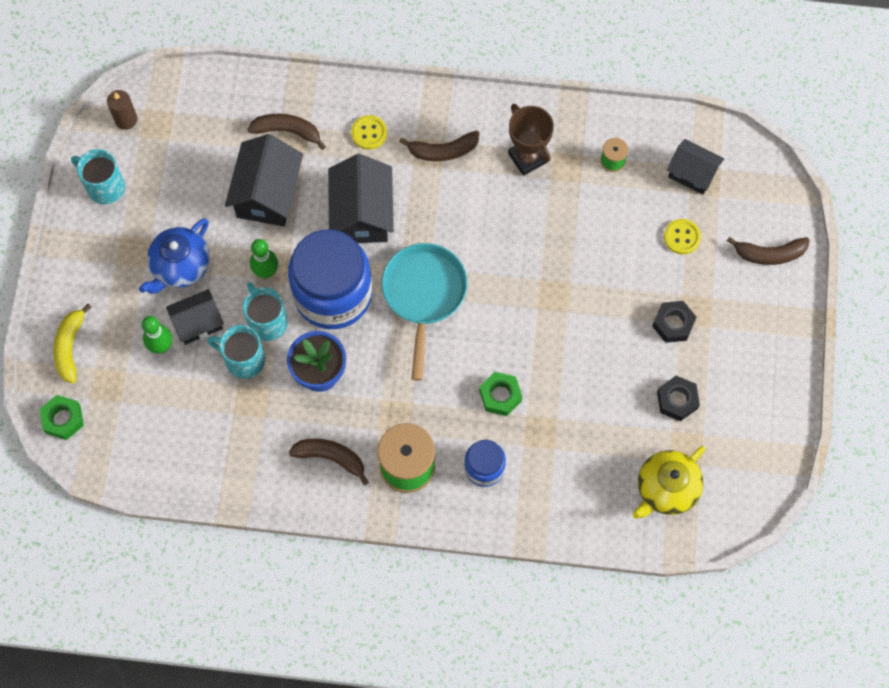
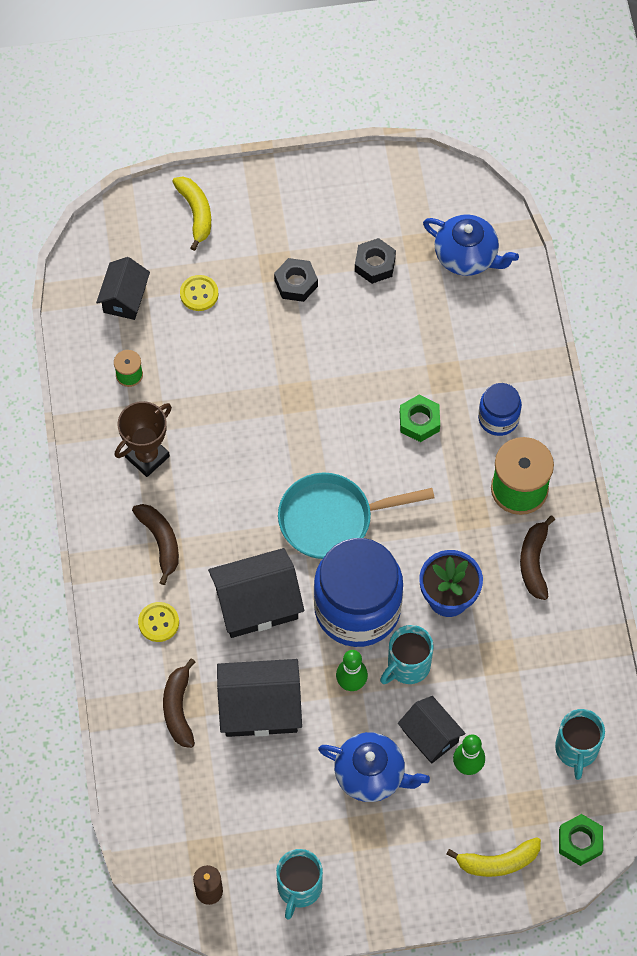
camera: 105 degrees left, 5 degrees down
(243, 360) = (457, 677): turquoise mug -> turquoise mug (576, 749)
(666, 489) = (467, 256): yellow teapot -> blue teapot
(769, 254) = (196, 213): brown banana -> yellow banana

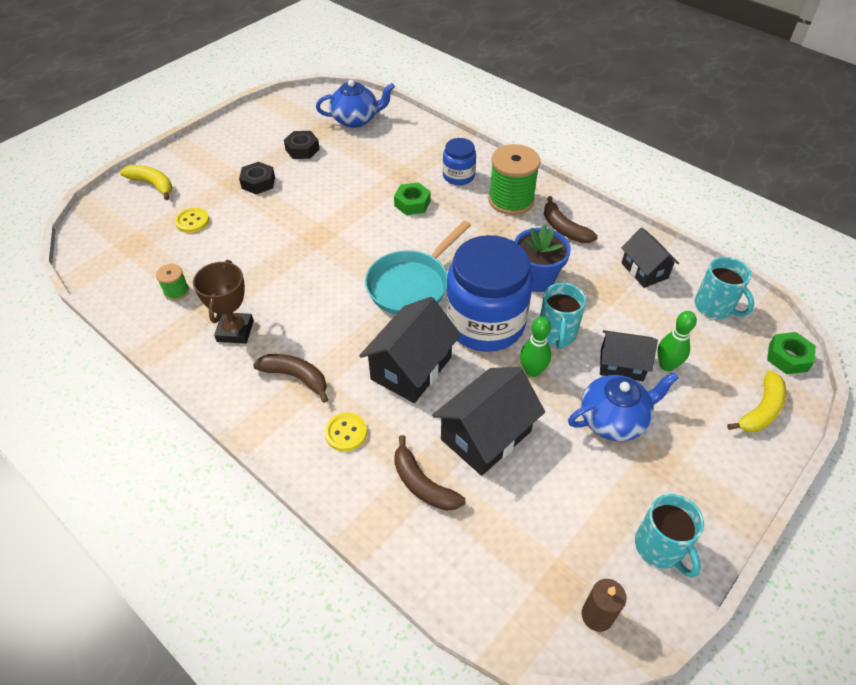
camera: 40 degrees left, 15 degrees down
(124, 298) = (135, 252): black house -> black house (644, 270)

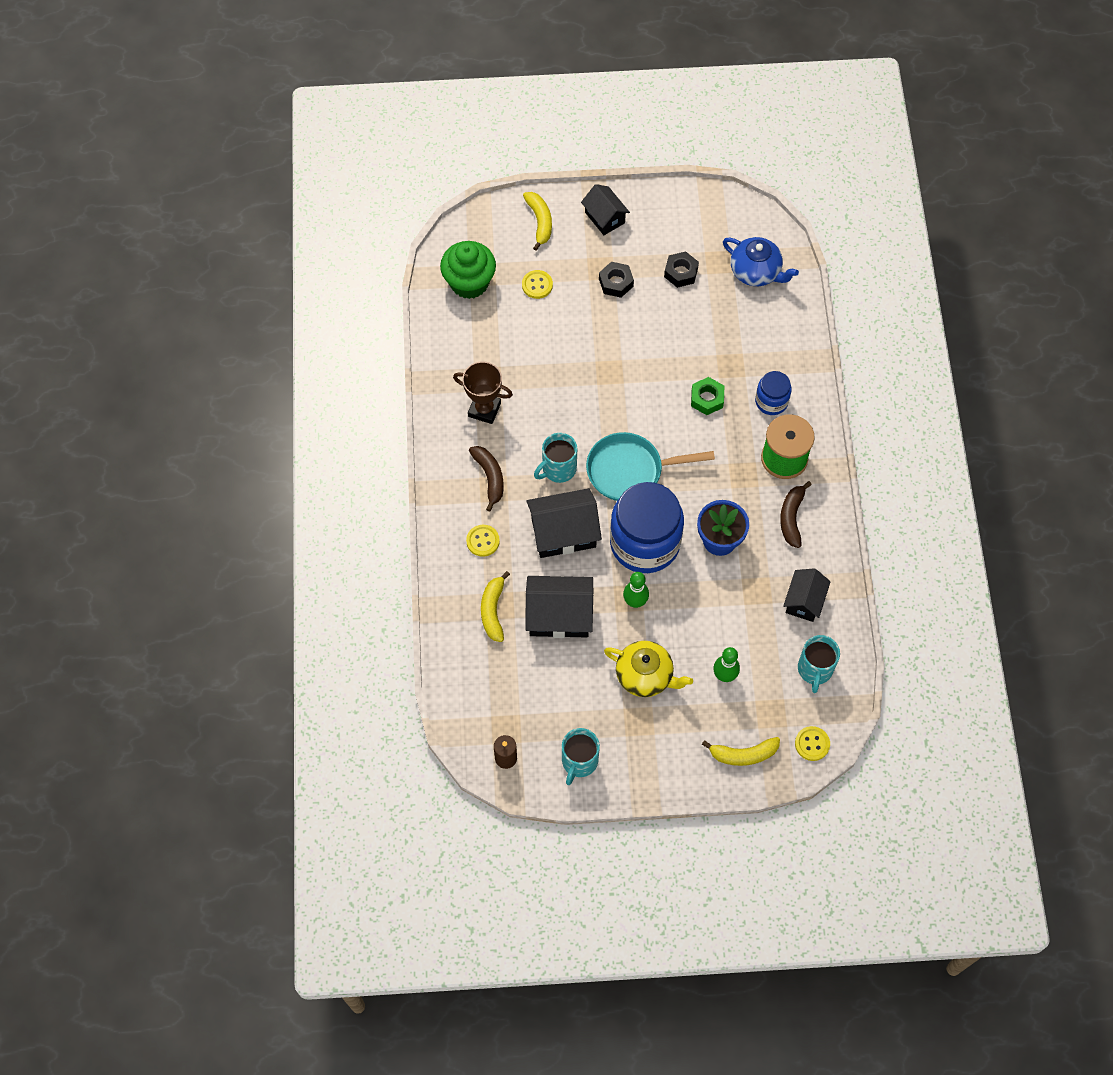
camera: 45 degrees right, 15 degrees up
(126, 255) = (469, 283): none -> green cupcake
(176, 291) = (475, 344): green spool -> none
(235, 331) = (484, 409): brown trophy -> brown trophy turned 60 degrees clockwise
(422, 484) = (493, 610): brown banana -> yellow banana
(557, 334) = (682, 591): turquoise mug -> turquoise mug (558, 469)
(613, 420) = (645, 676): blue teapot -> yellow teapot
(621, 365) = (696, 649): black house -> black house (604, 217)
(788, 357) = (812, 744): green nut -> yellow button

